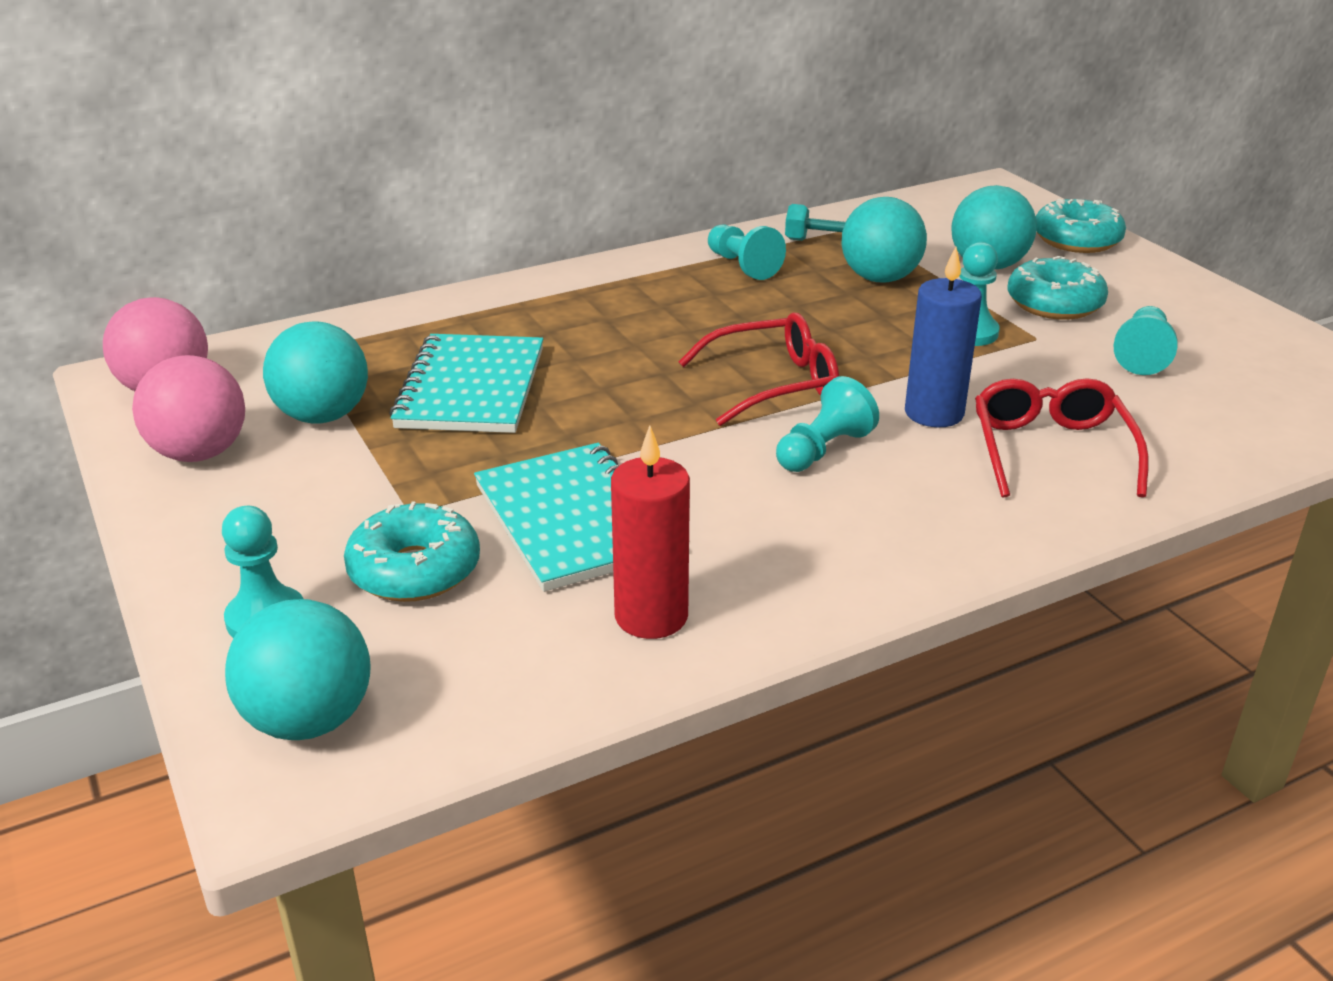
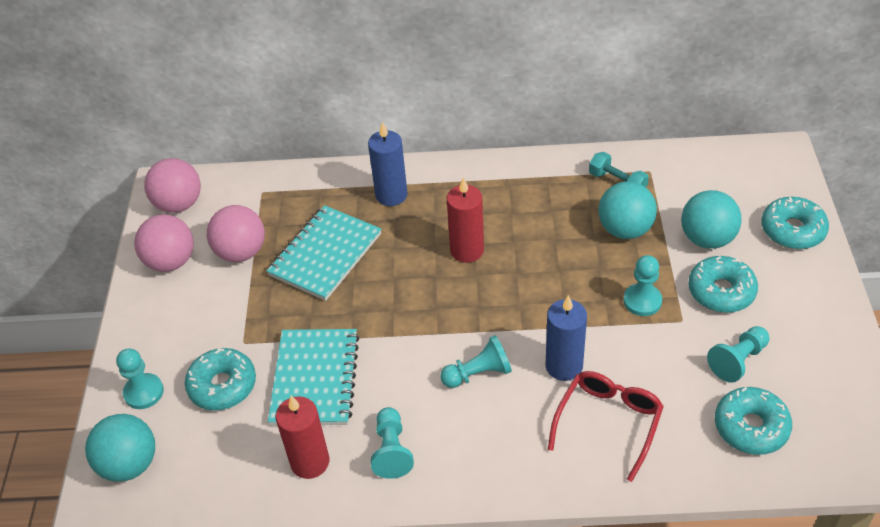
camera: 30 degrees right, 15 degrees up
(323, 416) = (241, 252): turquoise ball -> pink ball
(523, 312) = (391, 195): none -> blue candle
(686, 339) = (467, 250): none -> red candle
(742, 266) = (547, 190): turquoise pawn -> turquoise pawn (391, 450)
(772, 384) = (489, 308): red glasses -> none
(1226, 408) = (751, 427): none -> turquoise donut

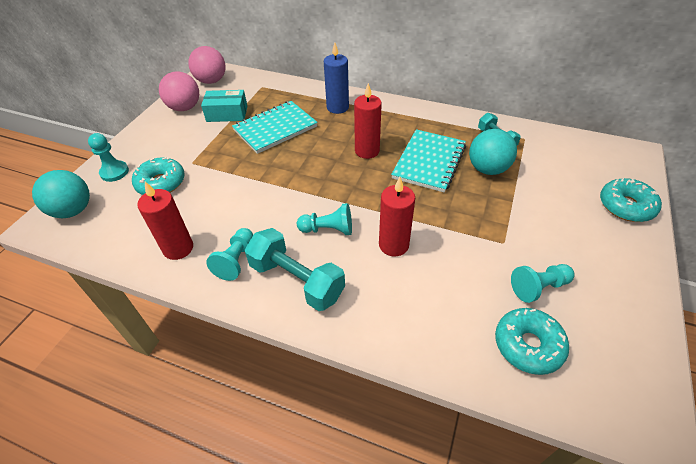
camera: 20 degrees right, 0 degrees up
(241, 252) = (227, 114): pink ball -> turquoise box
(315, 379) = (219, 197): turquoise notebook -> turquoise notebook (429, 162)
(478, 448) = (297, 280): none -> turquoise dumbbell
(564, 366) = (393, 245): blue candle -> red candle
(608, 423) = (406, 298): red glasses -> none
(642, 301) = (478, 219): turquoise pawn -> none
(707, 239) = (550, 192): turquoise ball -> none
(721, 291) = (546, 232): turquoise donut -> none

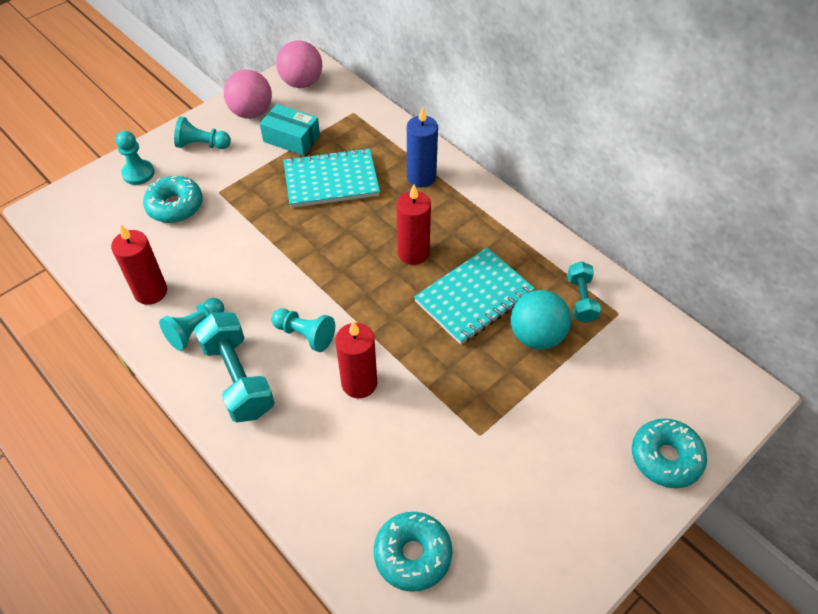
camera: 25 degrees right, 5 degrees up
(73, 210) = (80, 205): turquoise ball -> none
(538, 287) = (475, 502): turquoise pawn -> turquoise pawn (202, 145)

